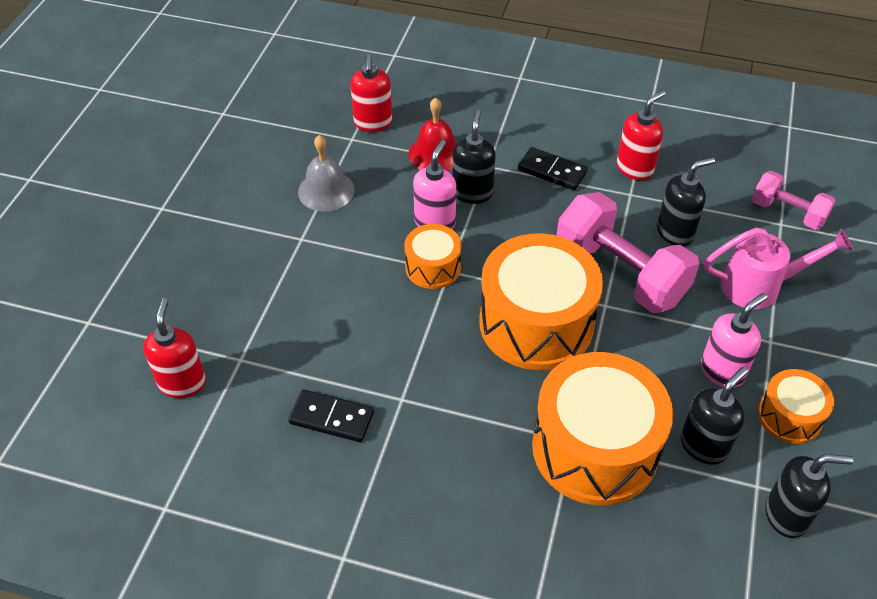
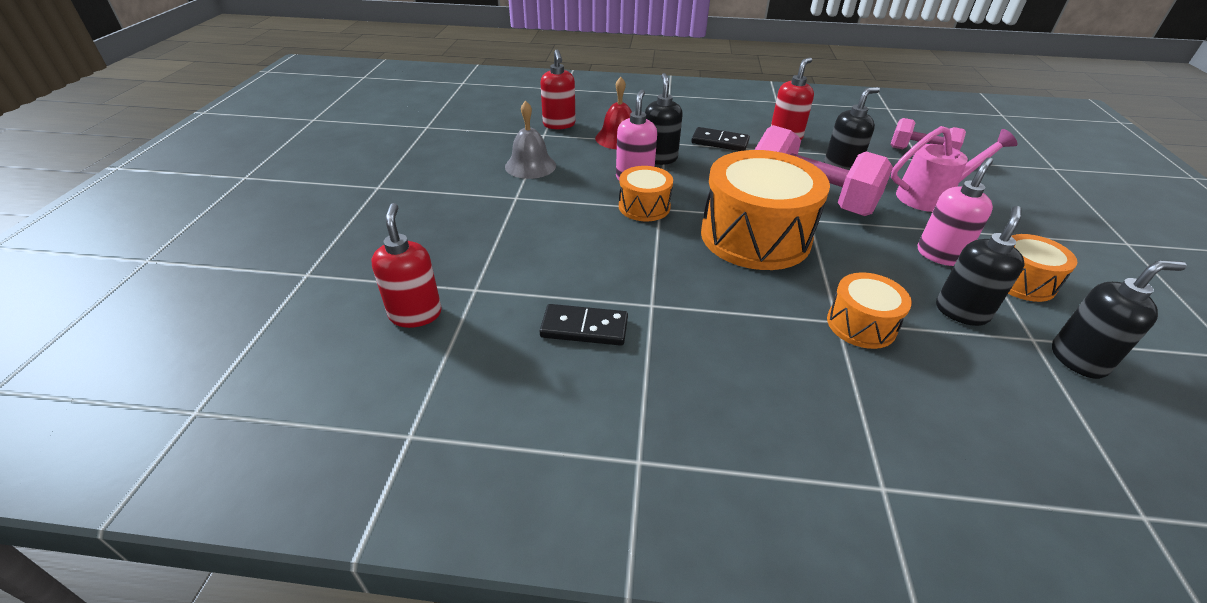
camera: 10 degrees left, 10 degrees down
(595, 448) = (861, 324): orange drum -> orange drum, size x0.51

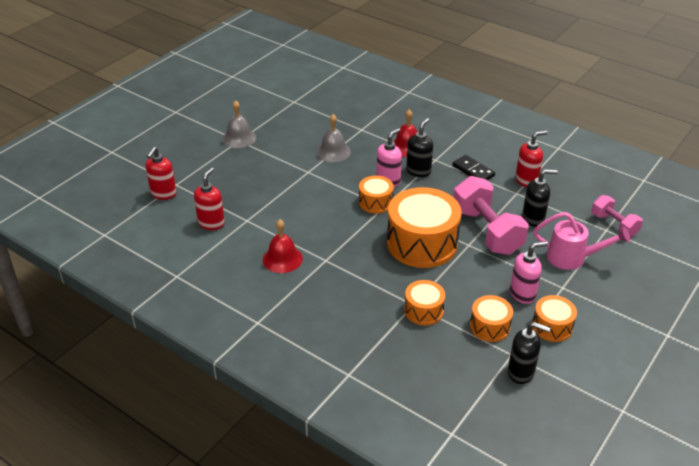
camera: 30 degrees right, 0 degrees up
(377, 184) = (239, 138): none -> grey bell
(559, 125) = (377, 124): red soap dispenser -> red soap dispenser (163, 194)
(584, 328) = (282, 259): black domino -> red bell
(961, 312) = (489, 326): black soap dispenser -> orange drum

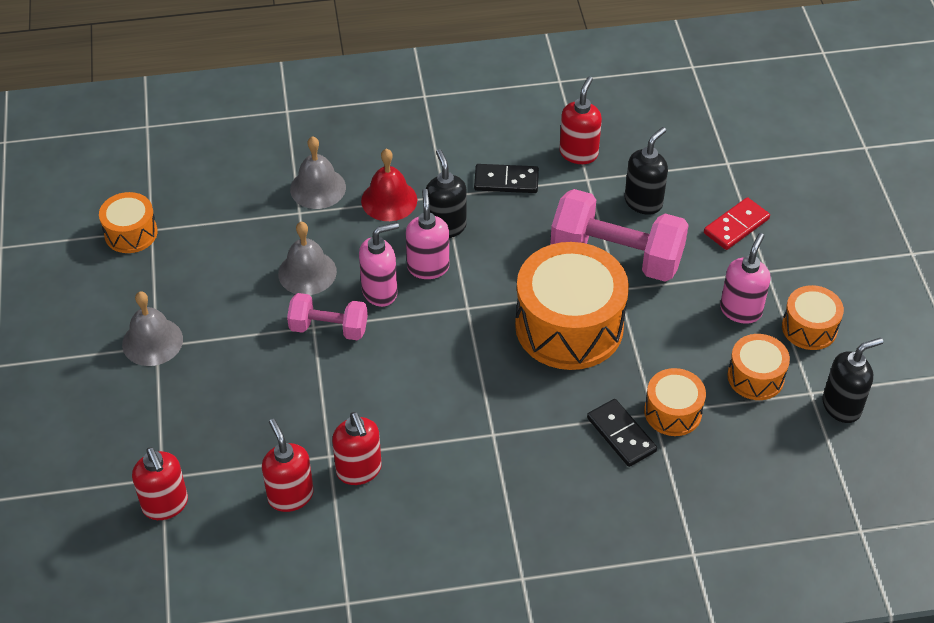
camera: 45 degrees left, 10 degrees up
(250, 233) = (359, 470): none -> red soap dispenser
(282, 259) = (442, 473): red bell -> none
(354, 177) = (380, 292): none -> pink soap dispenser
(375, 202) = (451, 309): orange drum -> orange drum (131, 233)
(382, 125) = (318, 188): none -> grey bell
(384, 301) = (621, 435): none -> black domino
(572, 258) = (736, 226): pink watering can -> red domino
(614, 225) = (728, 150): pink dumbbell -> pink dumbbell (329, 328)

